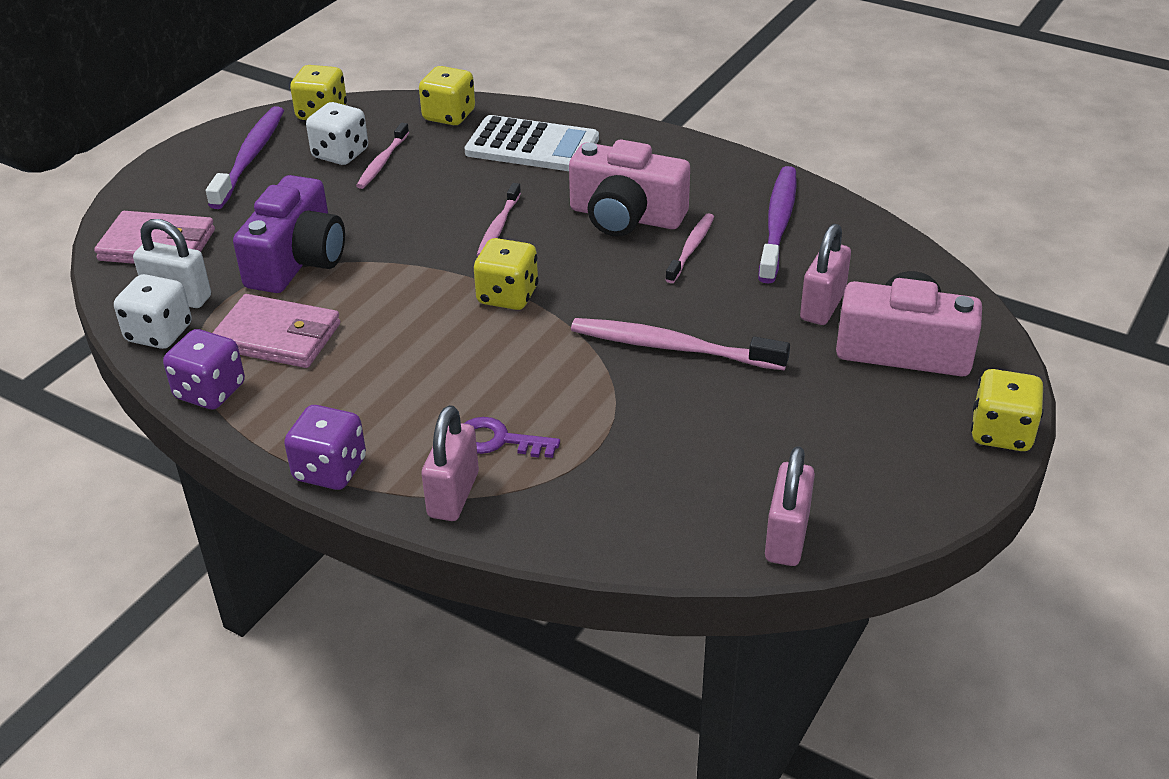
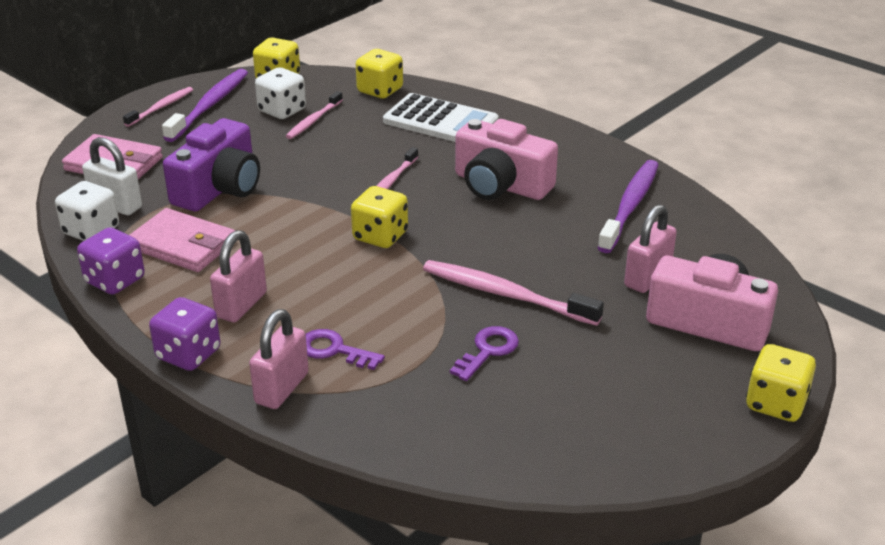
camera: 10 degrees right, 5 degrees down
(673, 417) = (488, 351): none -> purple key
(691, 249) = (548, 217): pink toothbrush -> pink toothbrush (161, 107)
(787, 538) = (554, 464): pink padlock -> pink padlock (241, 305)

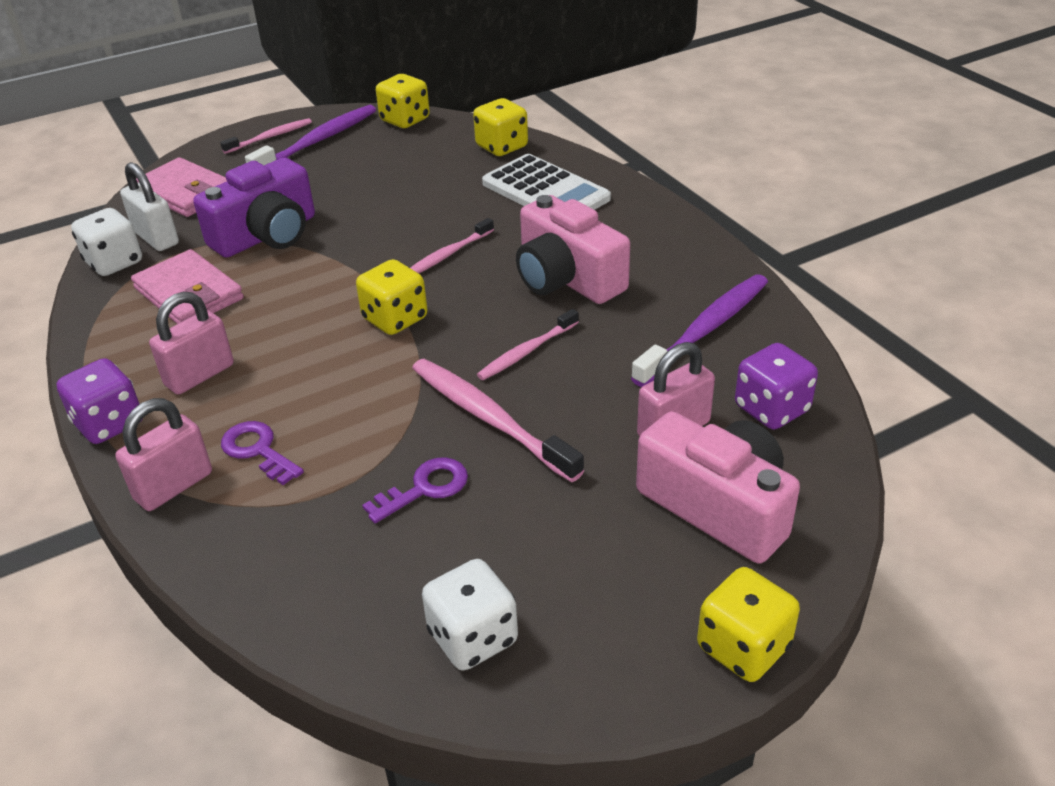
camera: 20 degrees right, 5 degrees up
(115, 281) = (98, 322): purple dice -> purple dice (771, 409)
(282, 111) = (386, 156): white dice -> white dice (473, 637)
(314, 120) = (411, 172): pink toothbrush -> pink toothbrush (527, 351)

